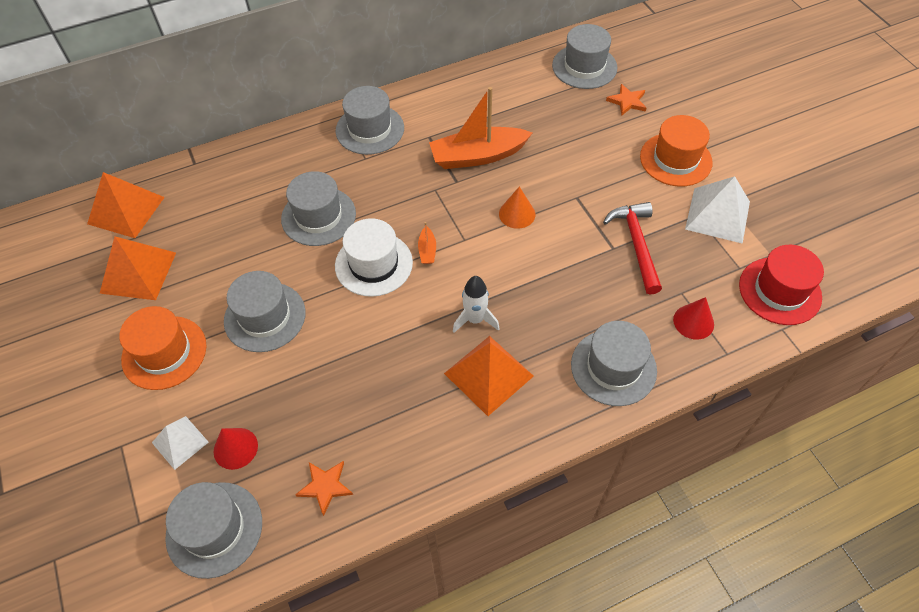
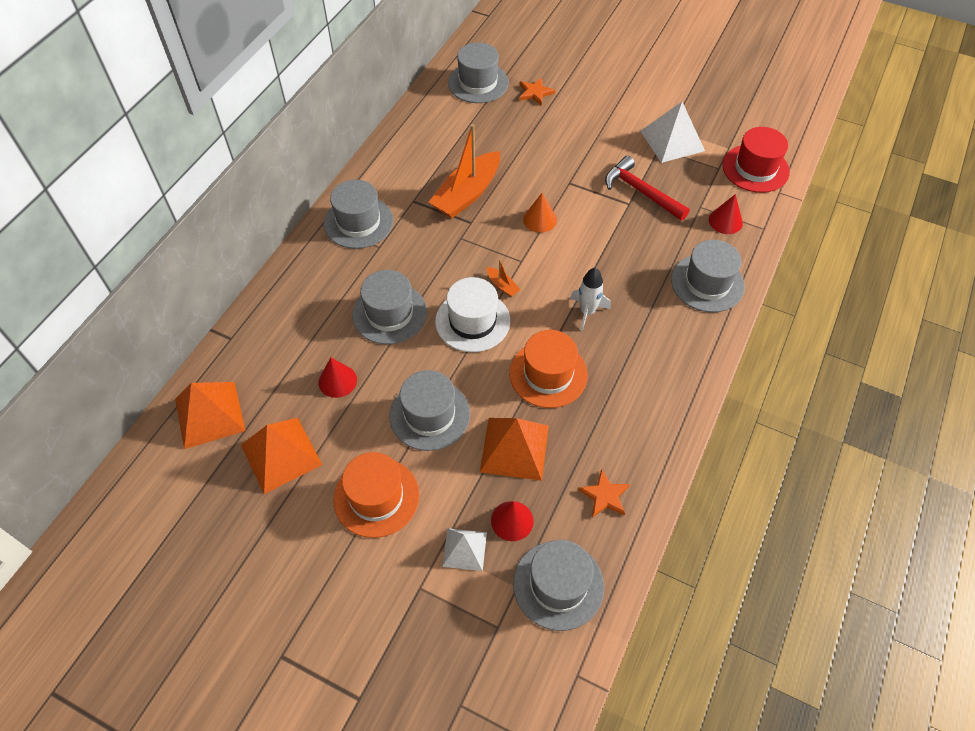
camera: 40 degrees left, 0 degrees up
(229, 244) = (337, 381): none -> red cone
(488, 374) = (634, 342): orange pyramid -> orange pyramid (514, 448)
(675, 159) = (609, 117): orange hat -> orange hat (548, 374)

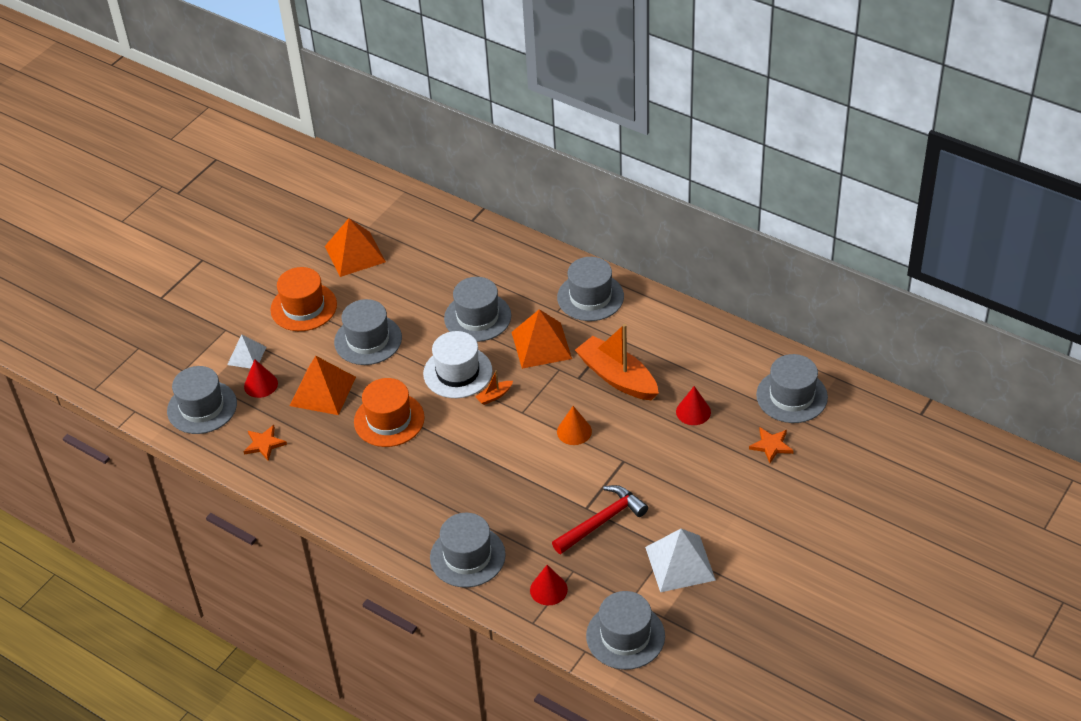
camera: 100 degrees right, 10 degrees down
(210, 414) = (401, 213): orange pyramid -> orange pyramid (541, 345)
(337, 381) = (414, 284): red cone -> red cone (693, 412)
(587, 312) = (451, 455): white rocket -> none
(755, 168) = (625, 636): red hat -> grey hat

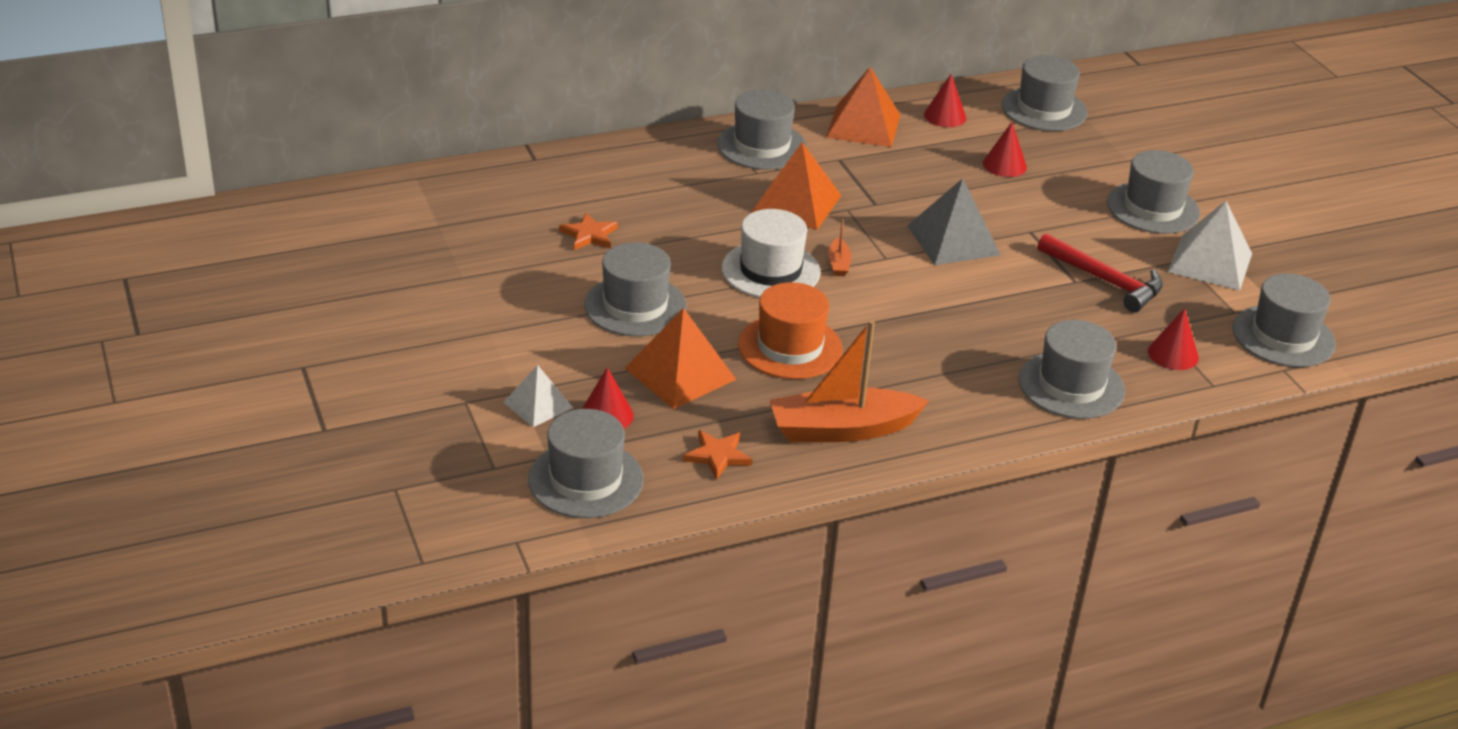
camera: 60 degrees left, 10 degrees down
(303, 307) = (511, 327): orange hat -> none
(355, 254) = (472, 253): orange pyramid -> orange pyramid (863, 126)
(477, 317) = (698, 221): grey hat -> grey hat (1153, 208)
(574, 431) = (953, 240): orange cone -> grey pyramid
(601, 521) = (1104, 280): red hammer -> red hammer turned 135 degrees clockwise
(617, 377) = (903, 183): orange boat -> orange boat (842, 429)
(724, 355) = (945, 116): none -> red cone
(771, 446) = (1099, 147): orange star -> orange star (589, 235)

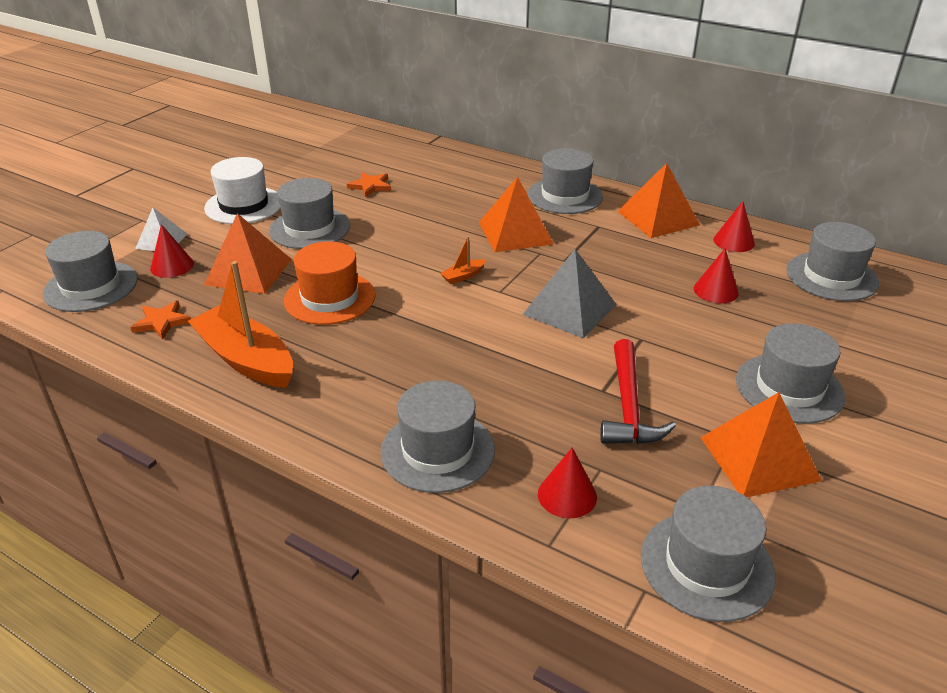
camera: 55 degrees right, 0 degrees up
(770, 270) = (417, 255): white hat -> white hat (244, 205)
(1210, 262) = (759, 458): white pyramid -> orange pyramid

